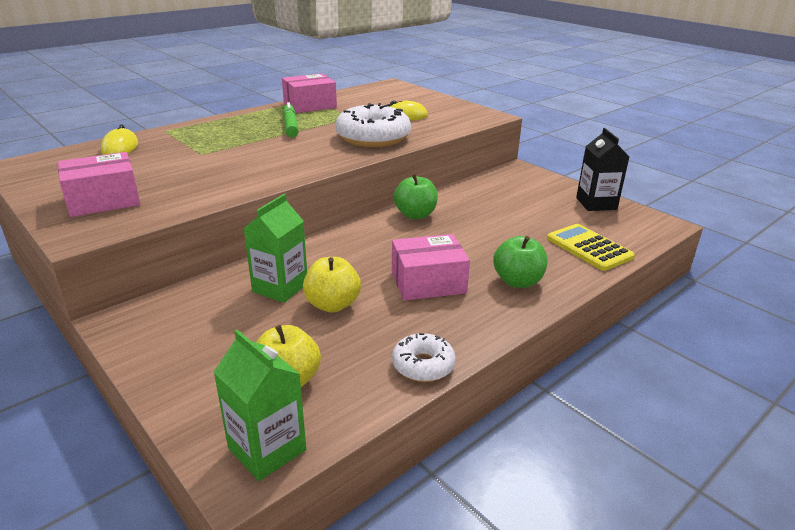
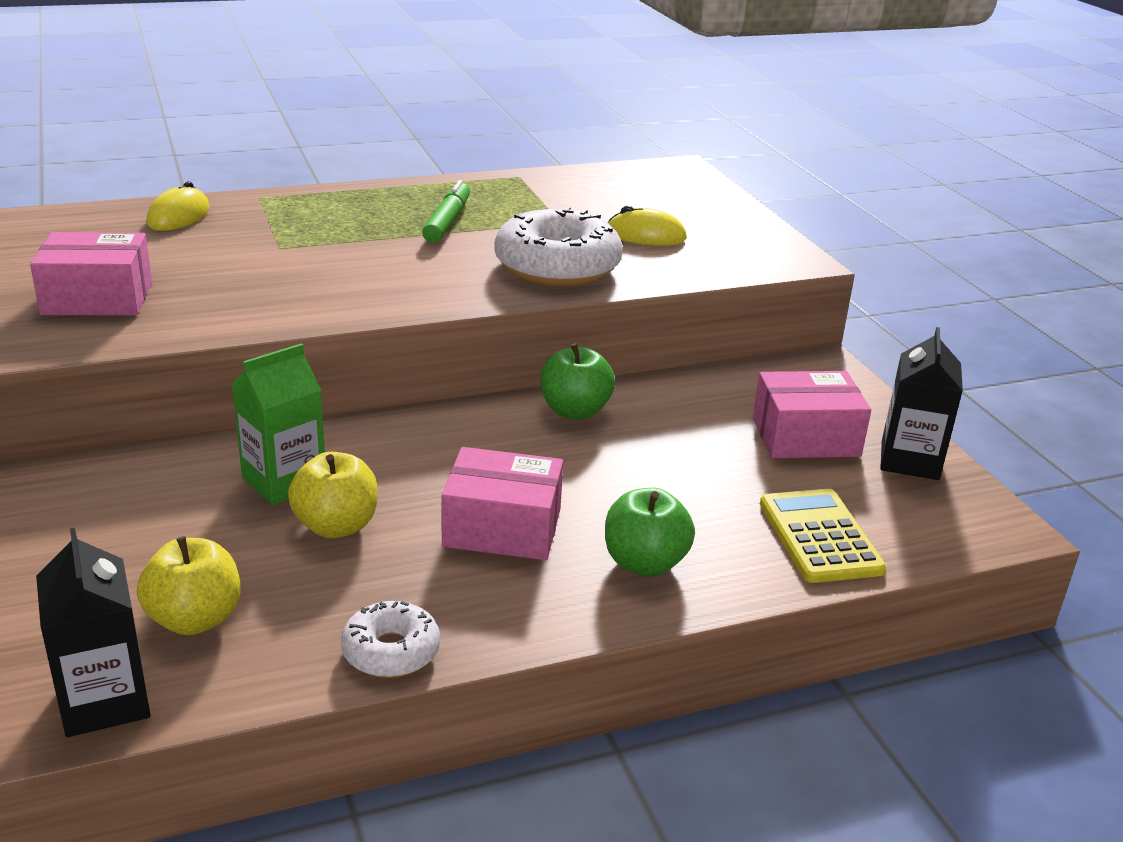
camera: 20 degrees right, 0 degrees up
(267, 449) = (105, 701): green carton -> black carton
(310, 105) = (509, 188): pink box -> pink box (805, 437)

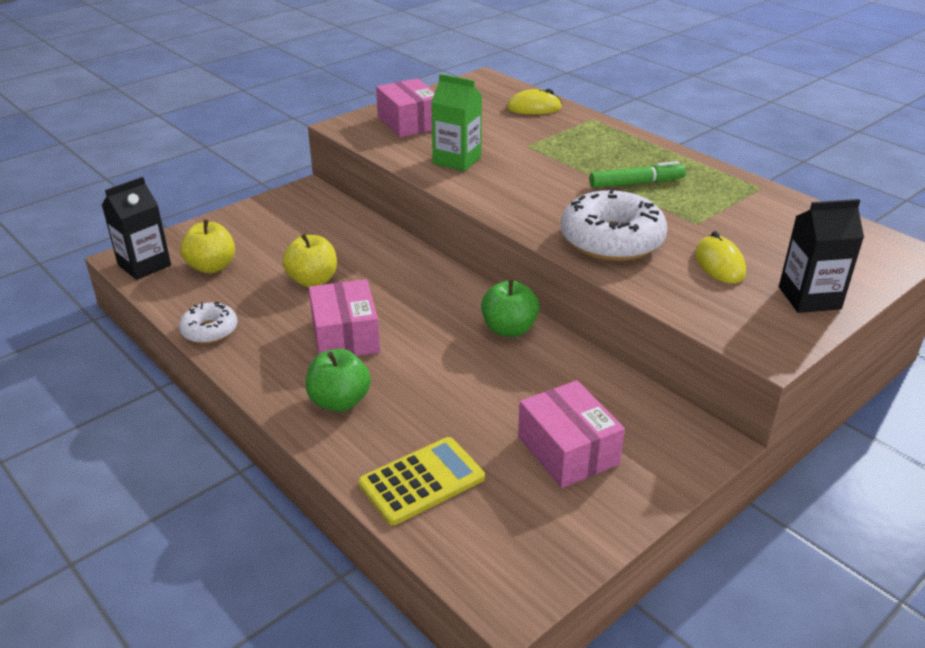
camera: 70 degrees right, 5 degrees up
(284, 481) = (346, 251): green carton -> green carton (457, 160)
(909, 460) = (580, 521): black carton -> black carton (809, 298)

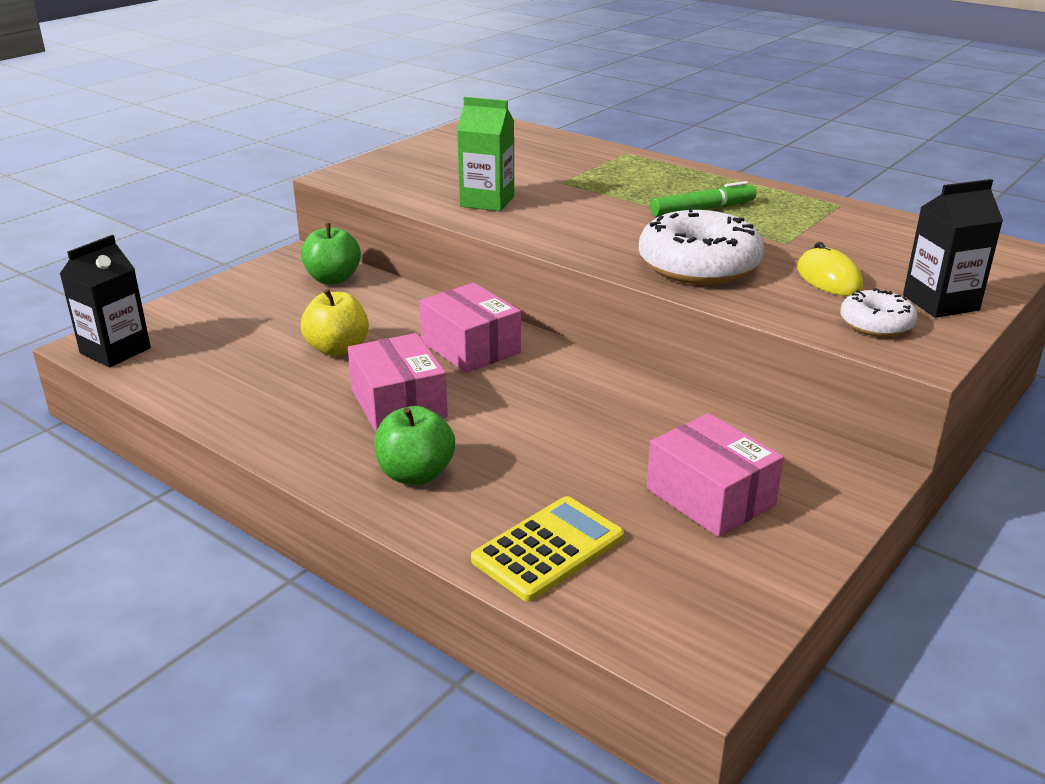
camera: 10 degrees left, 5 degrees down
(209, 330) = (223, 413): white donut -> white donut (876, 324)
(212, 267) = (204, 345): yellow apple -> none
(409, 122) = (416, 168): pink box -> pink box (470, 347)
(509, 329) = (594, 378): green apple -> green apple (333, 279)
(534, 108) = (556, 146): yellow mouse -> none

